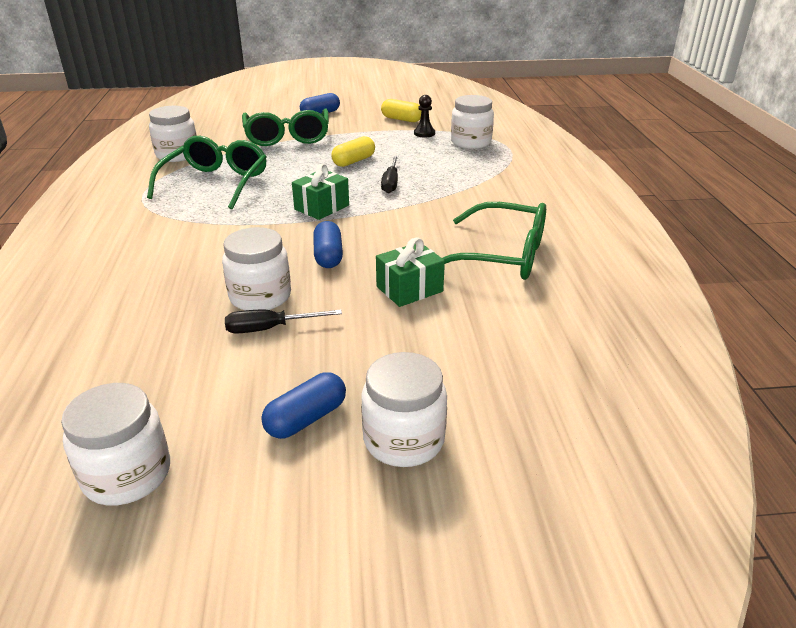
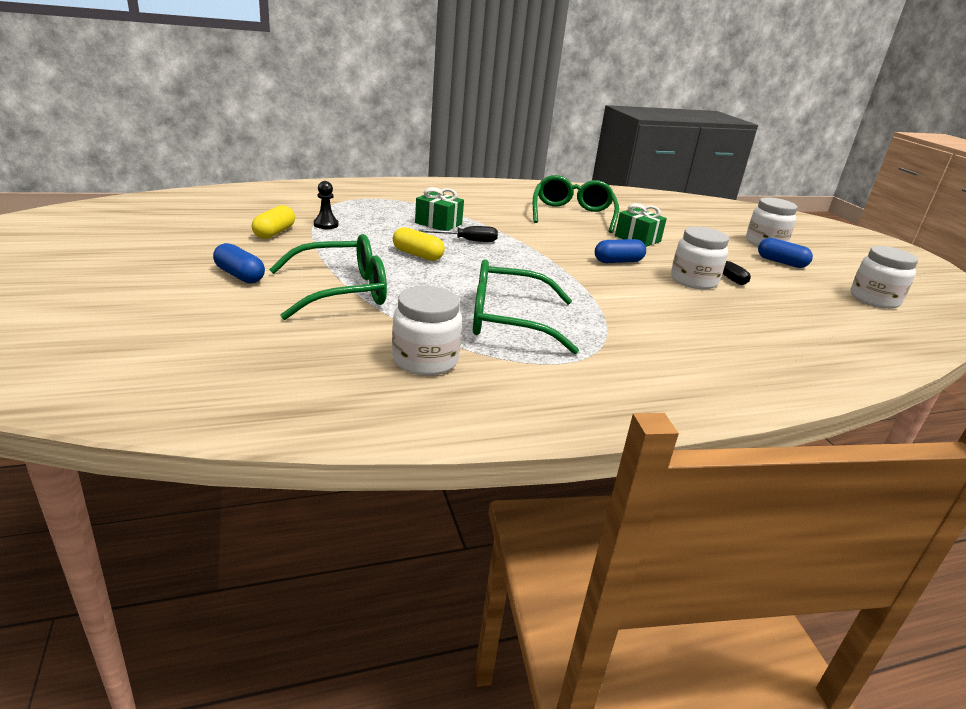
camera: 105 degrees left, 5 degrees down
(321, 207) = (536, 266): green gift -> green gift (438, 223)
(471, 142) = (353, 209): white jar -> none

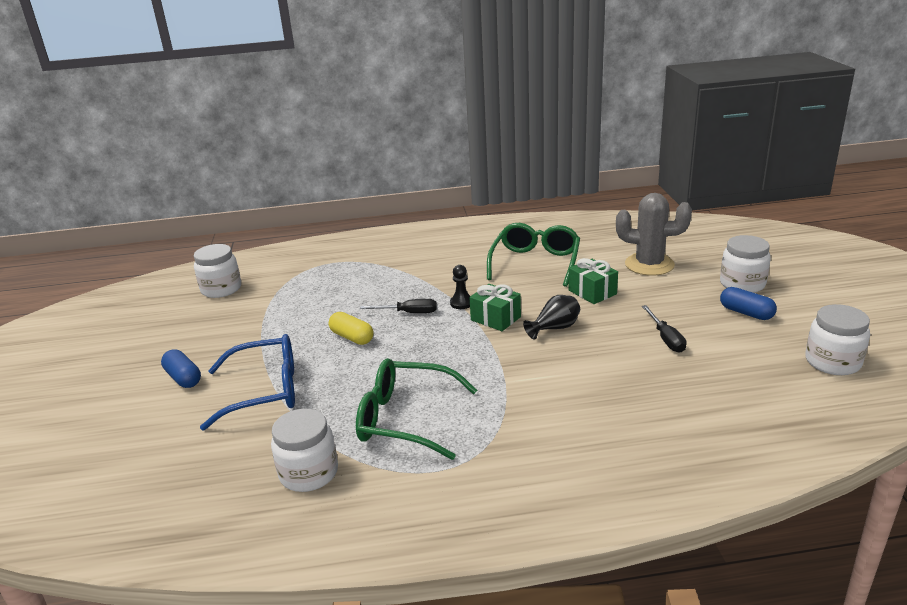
camera: 15 degrees right, 0 degrees up
(274, 233) = (230, 320): yellow capsule -> none
(326, 224) = (280, 304): black pawn -> black pawn (461, 303)
(342, 291) = (265, 391): green glasses -> blue glasses
(438, 223) = (389, 291): green gift -> green gift (495, 318)
(618, 261) = (555, 328): blue capsule -> black vase
(677, 224) = (649, 264): none -> grey cactus
(693, 280) = (626, 349): white jar -> white jar (221, 289)

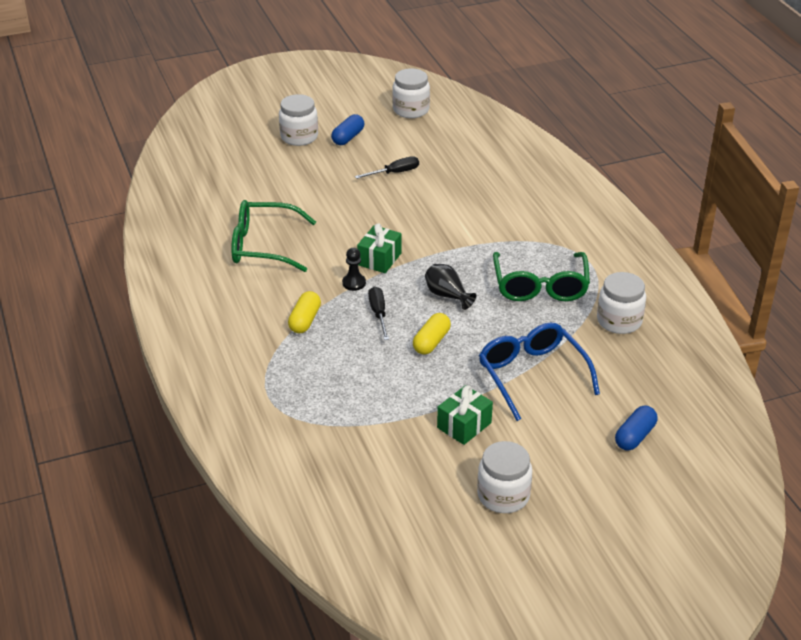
camera: 105 degrees left, 10 degrees up
(183, 378) = (531, 439): blue capsule -> blue capsule (634, 436)
(221, 289) = (347, 479): white jar -> white jar (503, 495)
(418, 278) = (305, 320): none -> yellow capsule
(555, 328) = (390, 226): black vase -> black vase (447, 295)
(592, 292) = (322, 209): green gift -> green gift (464, 425)
(649, 264) = (264, 180): grey cactus -> none

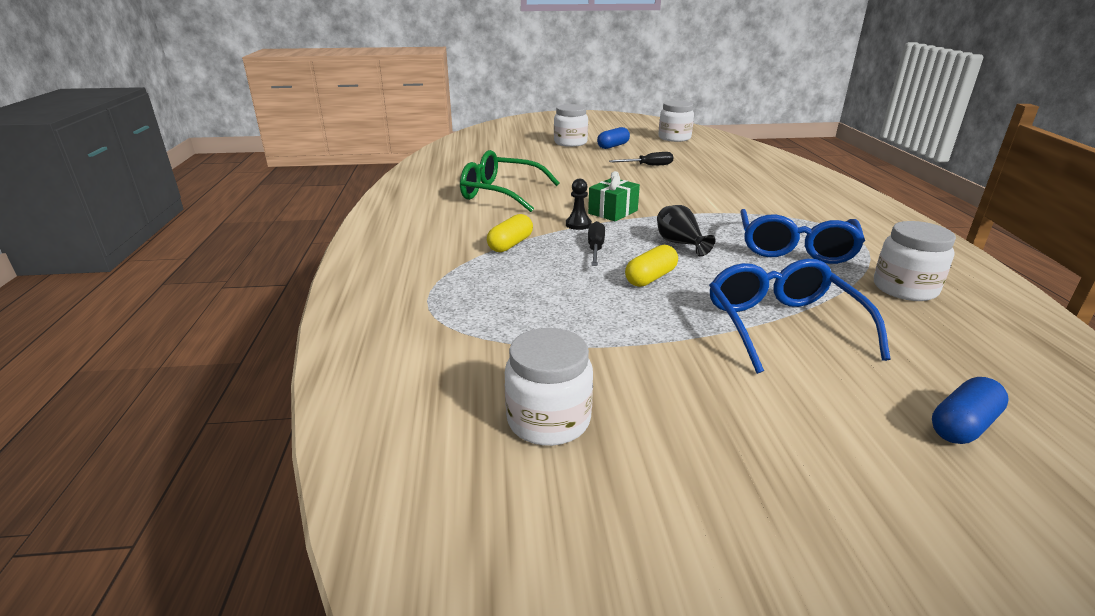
camera: 15 degrees right, 10 degrees down
(464, 425) = (674, 367): green gift -> none
(503, 495) = (723, 477): white jar -> white jar (548, 420)
(540, 286) = (795, 249): green glasses -> blue glasses

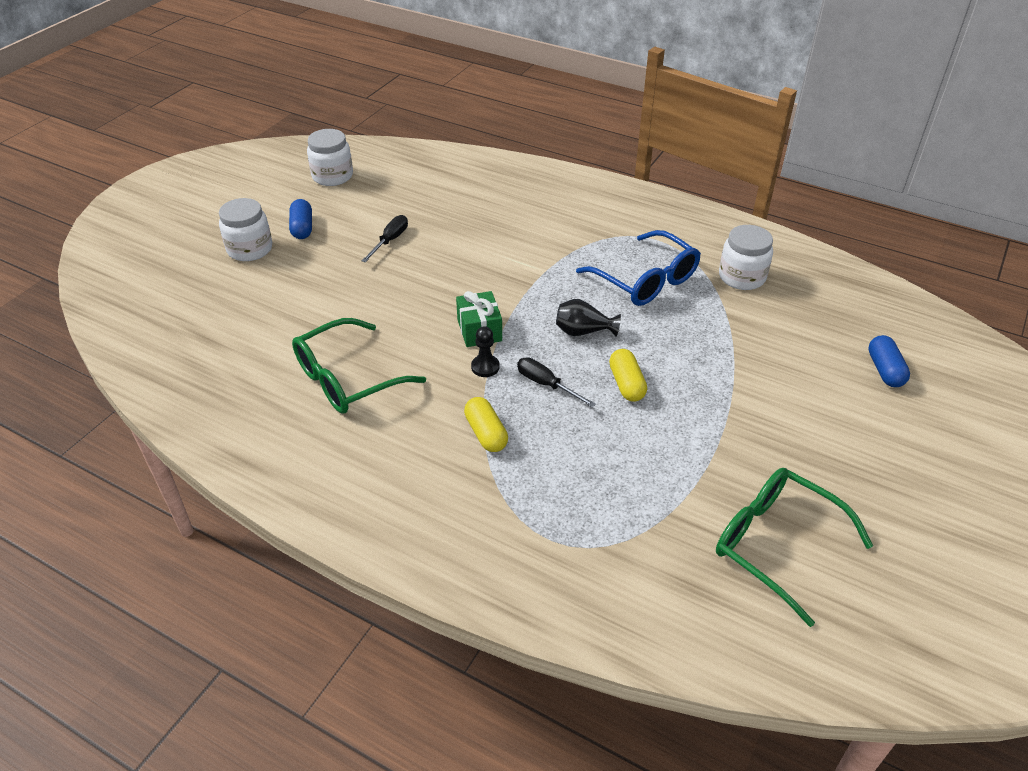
camera: 55 degrees left, 15 degrees up
(548, 420) = (775, 544): white jar -> green glasses
(782, 325) = (744, 364): blue glasses -> none

